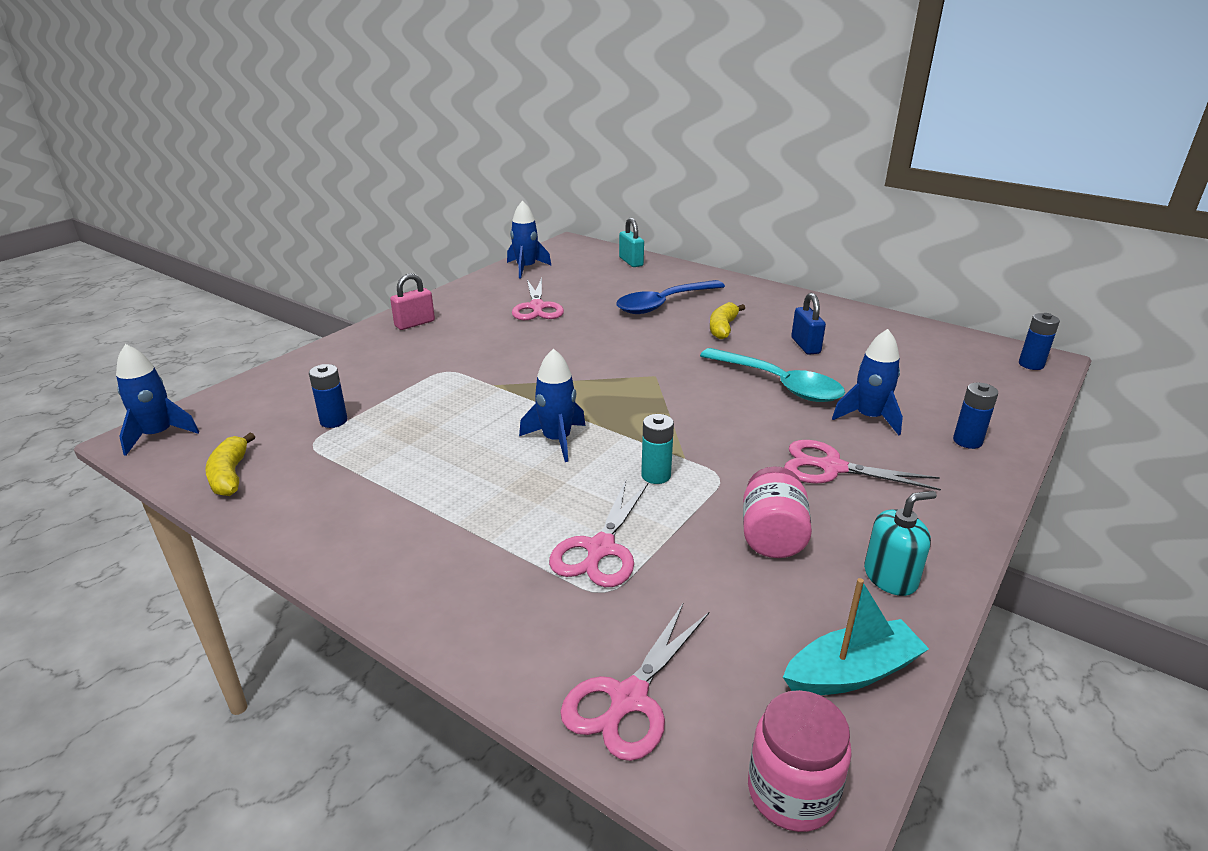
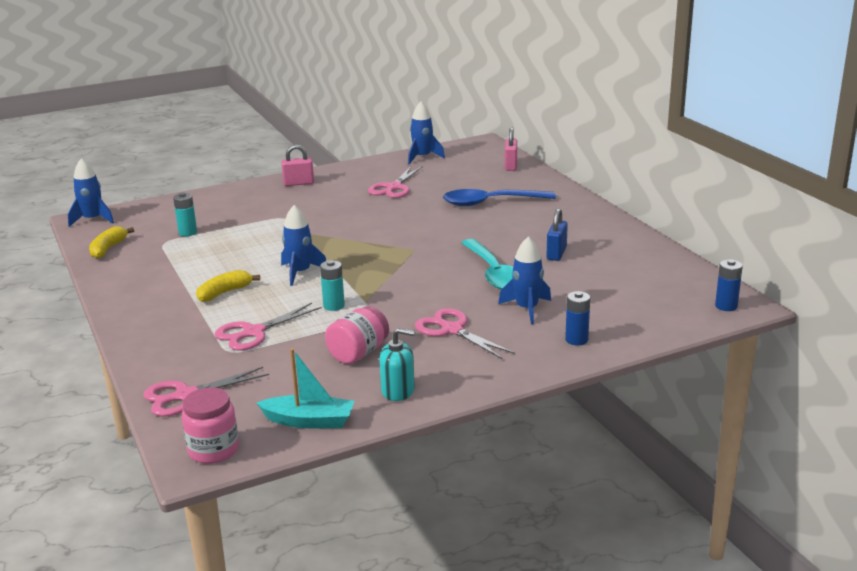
camera: 30 degrees right, 5 degrees down
(333, 421) = (188, 233): blue battery -> turquoise battery
(631, 262) = (510, 166): turquoise padlock -> pink padlock
(723, 328) = (511, 228): yellow banana -> yellow banana (224, 293)

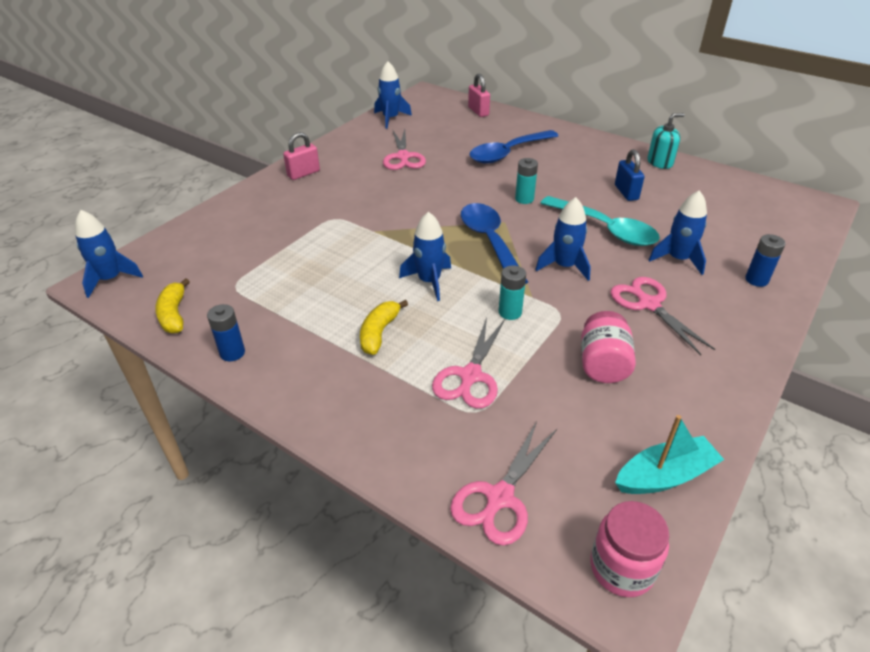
camera: 30 degrees left, 15 degrees up
(188, 233) = (249, 265): turquoise battery -> turquoise battery (524, 199)
(382, 260) = (490, 242): none -> blue spoon
(398, 391) = (694, 398): turquoise soap dispenser -> turquoise soap dispenser (660, 162)
(420, 289) = (564, 266): none -> blue rocket
(452, 330) = (649, 304): pink scissors -> pink scissors turned 45 degrees clockwise
(726, 306) = (810, 209): blue battery -> blue battery (232, 353)

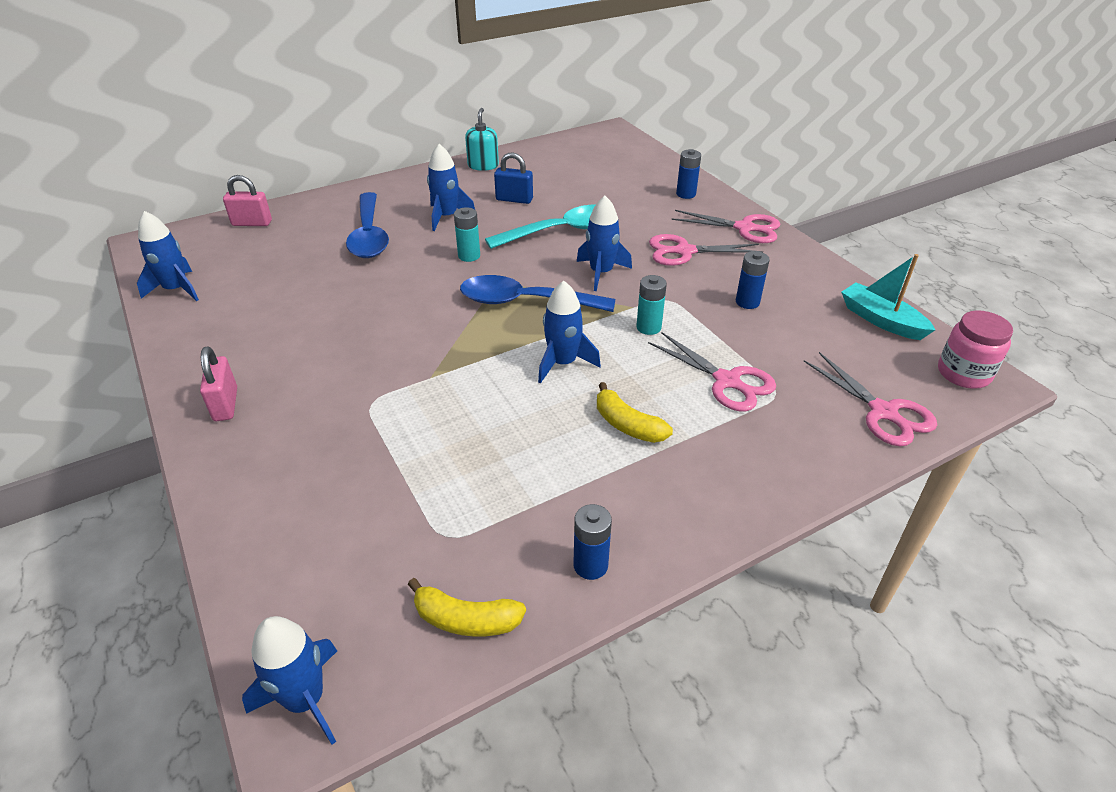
camera: 65 degrees left, 0 degrees up
(403, 157) = (288, 307): pink scissors -> pink scissors (744, 228)
(603, 364) = (747, 302): pink jar -> blue battery
(665, 476) = (881, 320): turquoise boat -> turquoise boat turned 45 degrees counterclockwise
(678, 259) = (634, 215): blue rocket -> blue rocket (447, 217)

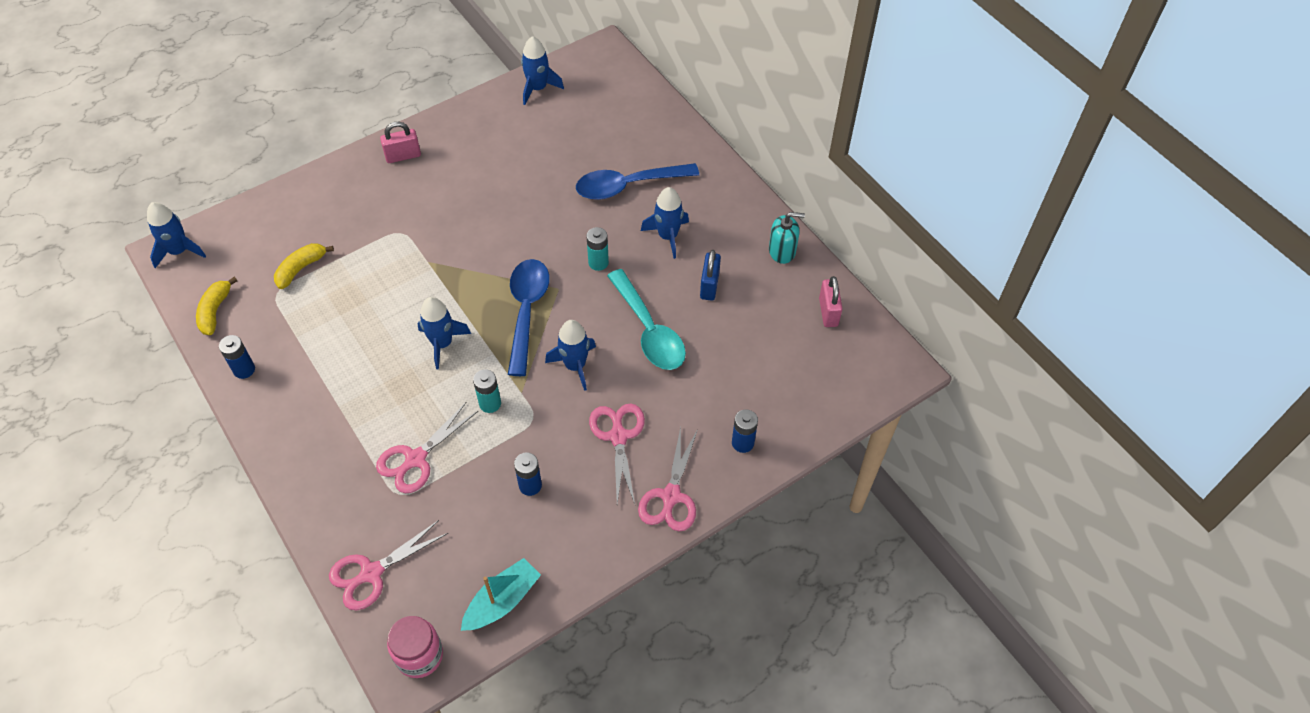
camera: 85 degrees right, 15 degrees up
(252, 223) = (642, 103): pink padlock -> pink padlock (828, 312)
(627, 425) = (368, 388): yellow banana -> yellow banana (300, 269)

